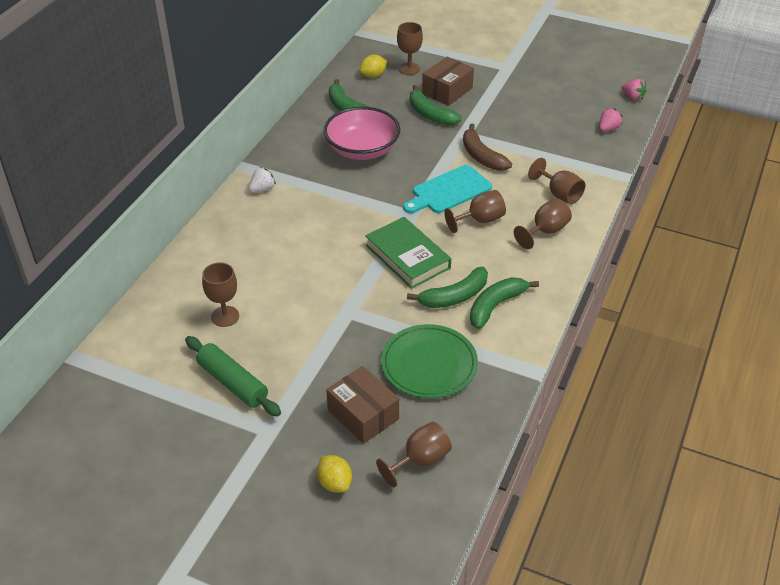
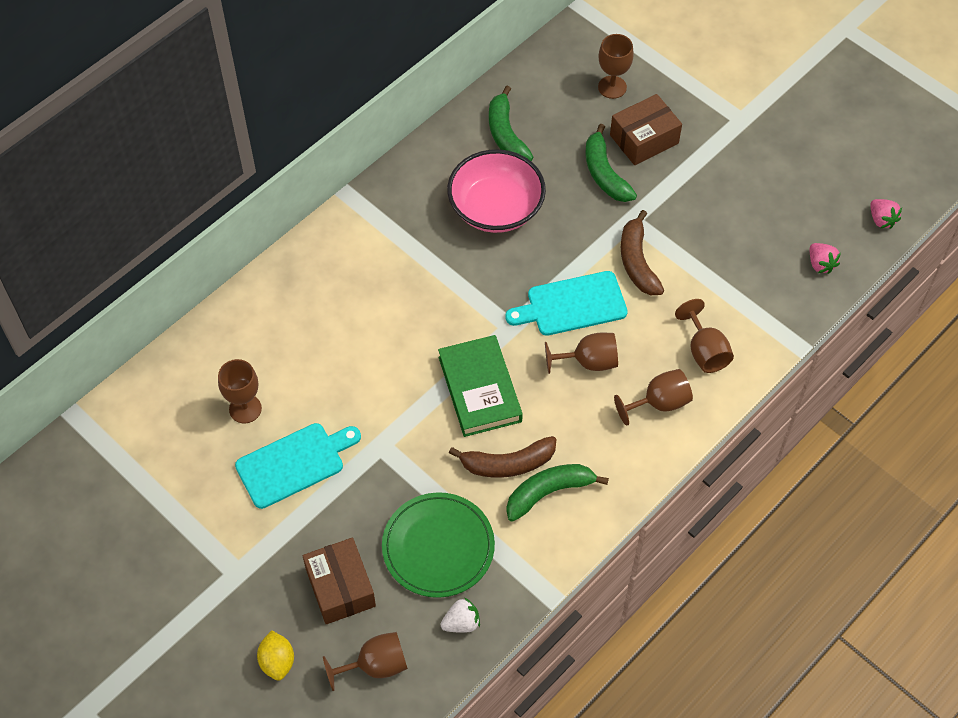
camera: 20 degrees right, 15 degrees up
(232, 383) = (221, 501): green rolling pin -> none
(262, 189) = (354, 235): white strawberry -> white strawberry (461, 623)
(283, 341) = (294, 463): none -> turquoise cutting board
(373, 75) = (561, 86): yellow lemon -> none
(454, 296) = (507, 464): green banana -> brown banana
(608, 129) = (820, 264): pink strawberry -> pink strawberry turned 90 degrees clockwise

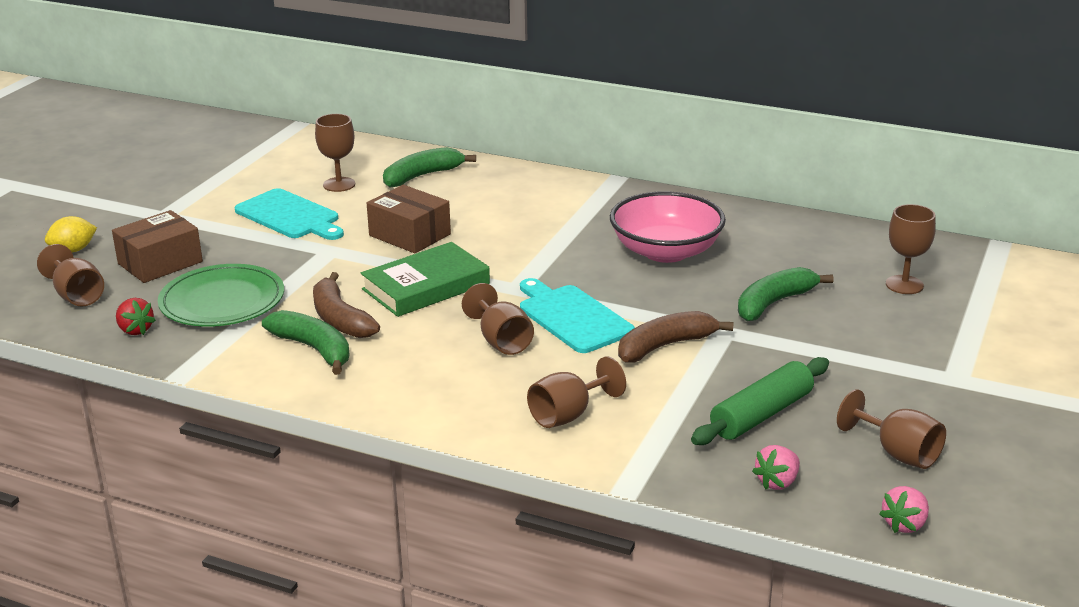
camera: 70 degrees right, 30 degrees down
(461, 623) = (135, 330): white strawberry -> red strawberry
(506, 134) = (769, 238): green banana -> green banana (422, 176)
(644, 139) = (850, 318): brown box -> brown box (409, 235)
(659, 403) = (472, 396): brown goblet -> brown goblet (897, 453)
(744, 241) = (761, 414): none -> green rolling pin

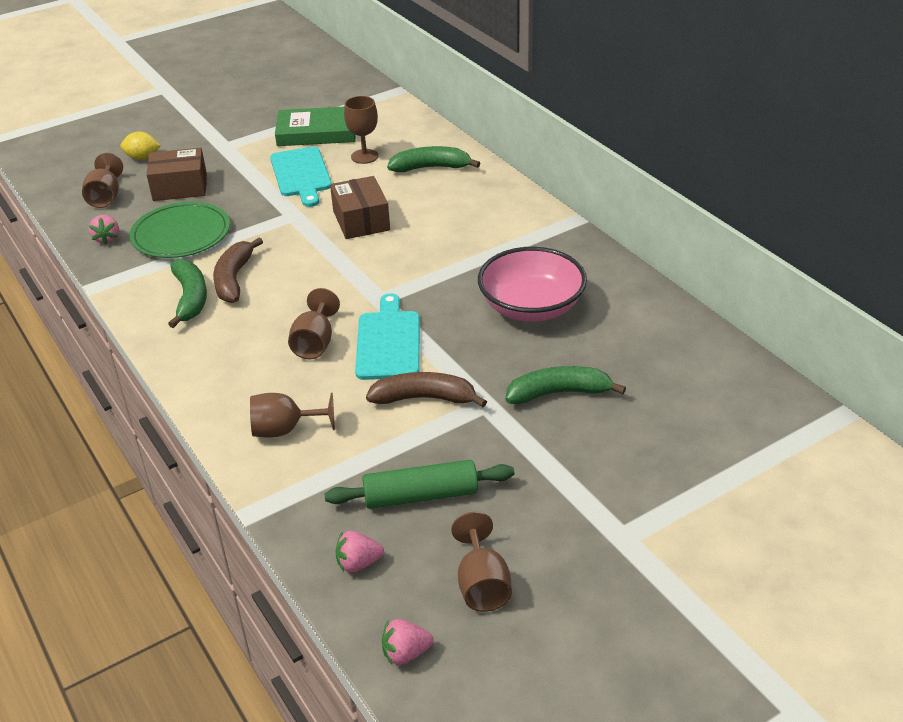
camera: 35 degrees right, 10 degrees up
(135, 330) = (107, 239): red strawberry -> pink strawberry
(426, 286) = (320, 272): green book -> green book (317, 132)
(904, 285) = (696, 421): brown goblet -> none

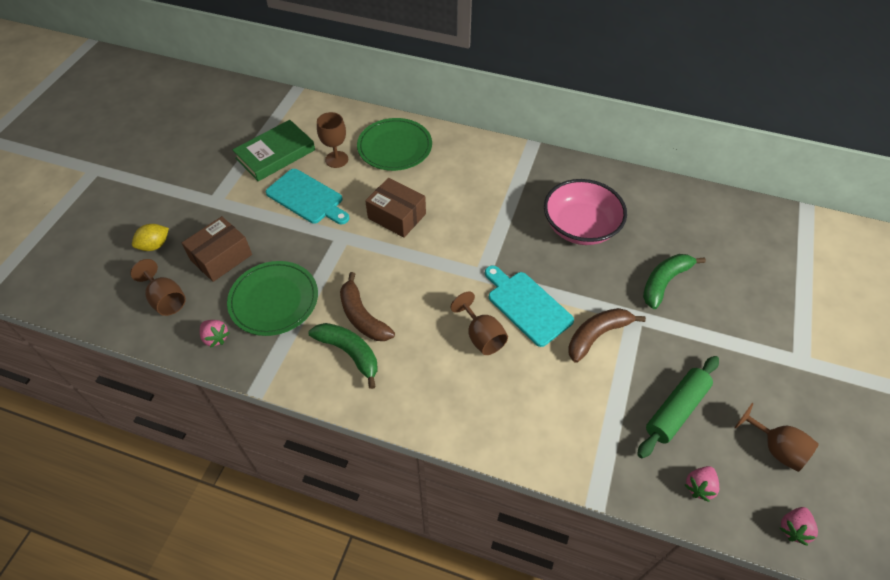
camera: 40 degrees left, 15 degrees up
(285, 430) = (542, 419): brown goblet -> none
(431, 167) = (395, 147): green banana -> green plate

